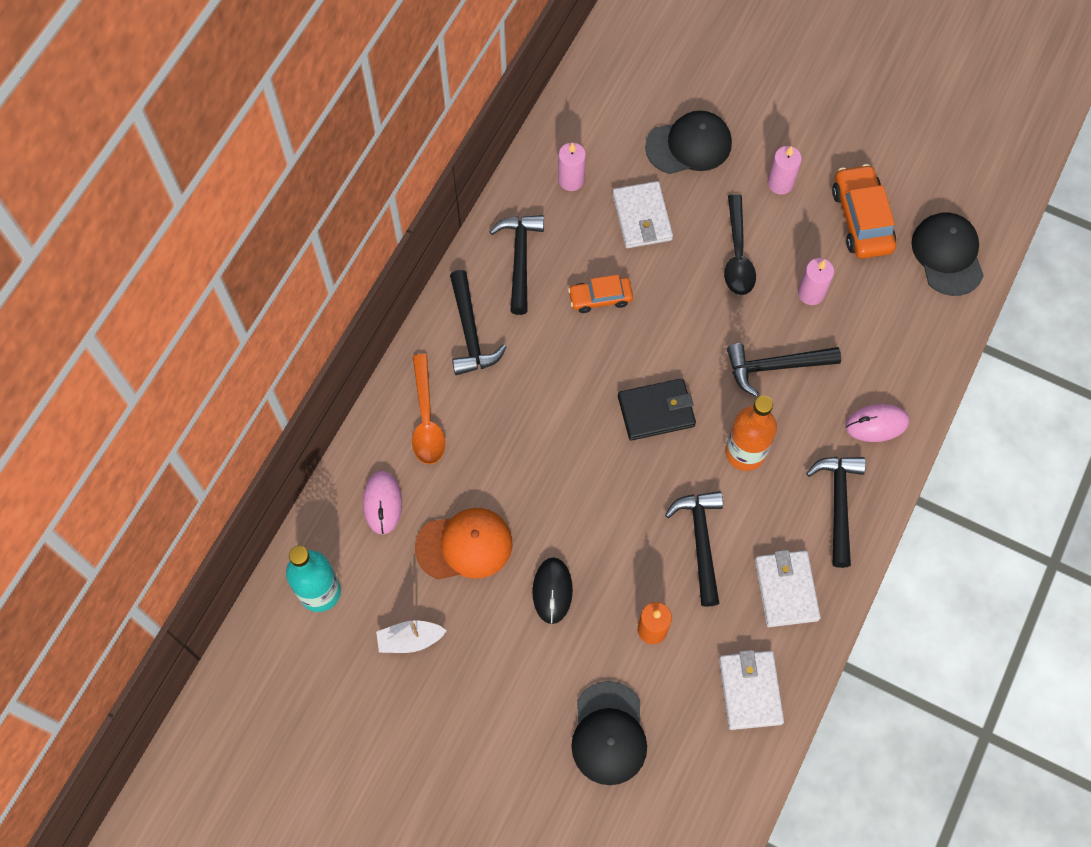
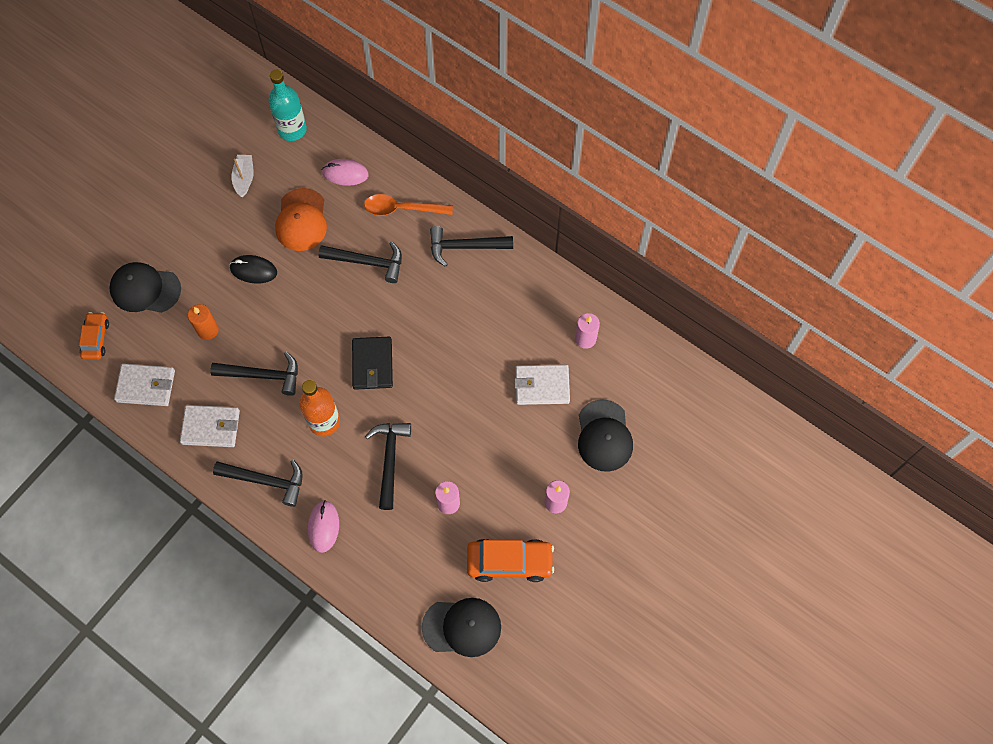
camera: 100 degrees right, 0 degrees up
(520, 259) = (520, 290): black hammer -> black hammer (367, 262)
(600, 298) = (475, 342): orange car -> orange car (96, 339)
(737, 255) = (494, 452): black spoon -> none

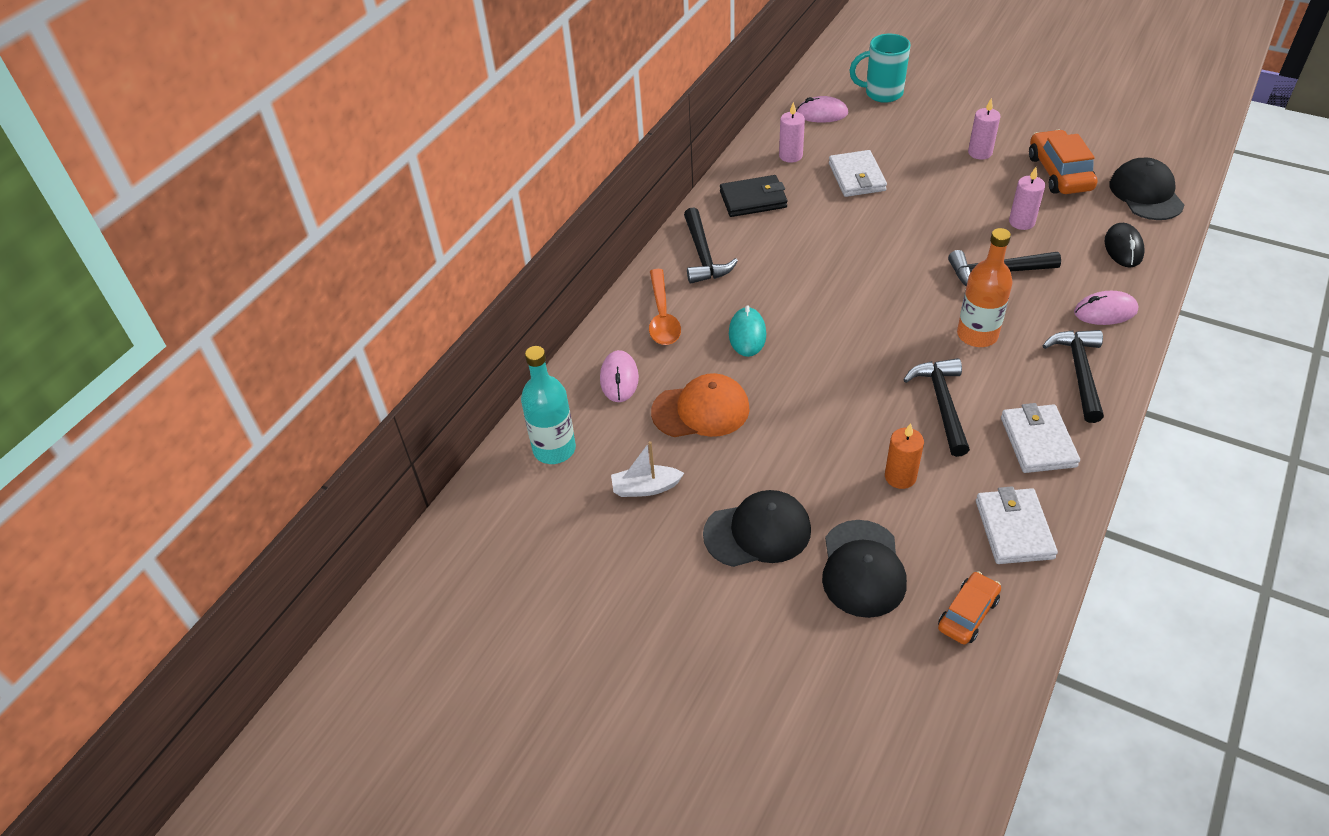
camera: 95 degrees left, 20 degrees down
(96, 339) = (967, 613): orange car -> orange car turned 135 degrees clockwise
(253, 270) = (792, 446): black mouse -> black mouse (1123, 248)
(367, 262) = (747, 334): black hammer -> turquoise mouse
(372, 364) = (884, 306): black wallet -> black wallet (753, 199)
(604, 436) = (894, 132): black cap -> black cap (758, 532)
(647, 380) = (822, 114): none -> pink mouse
(671, 443) = (882, 93): none -> turquoise mug

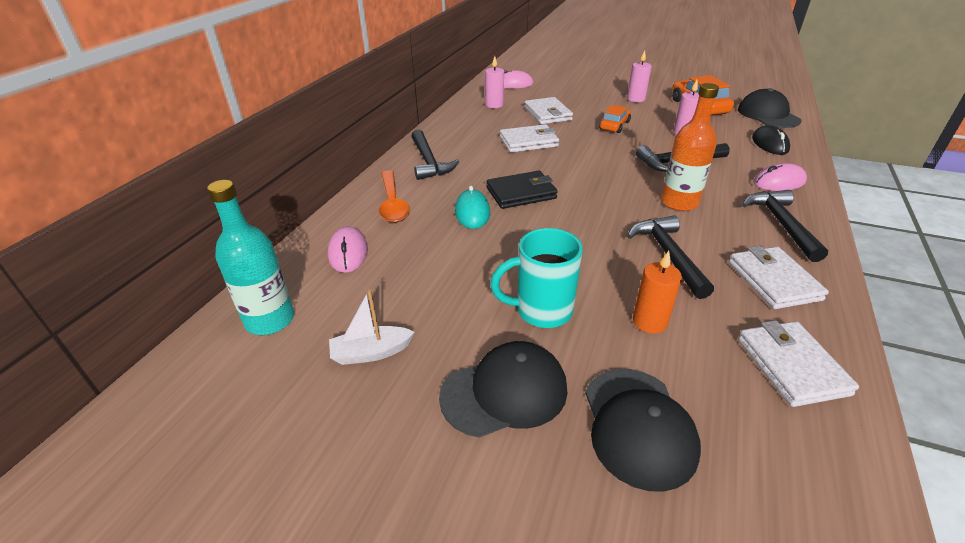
camera: 10 degrees left, 10 degrees down
(701, 410) = (431, 274): orange cap -> none
(753, 199) = (468, 128): black wallet -> black wallet (521, 193)
(824, 228) = (528, 142): none -> white wallet
(882, 93) = (555, 74): turquoise mug -> turquoise mug (541, 311)
(967, 613) = (785, 474): orange car -> orange car (614, 125)

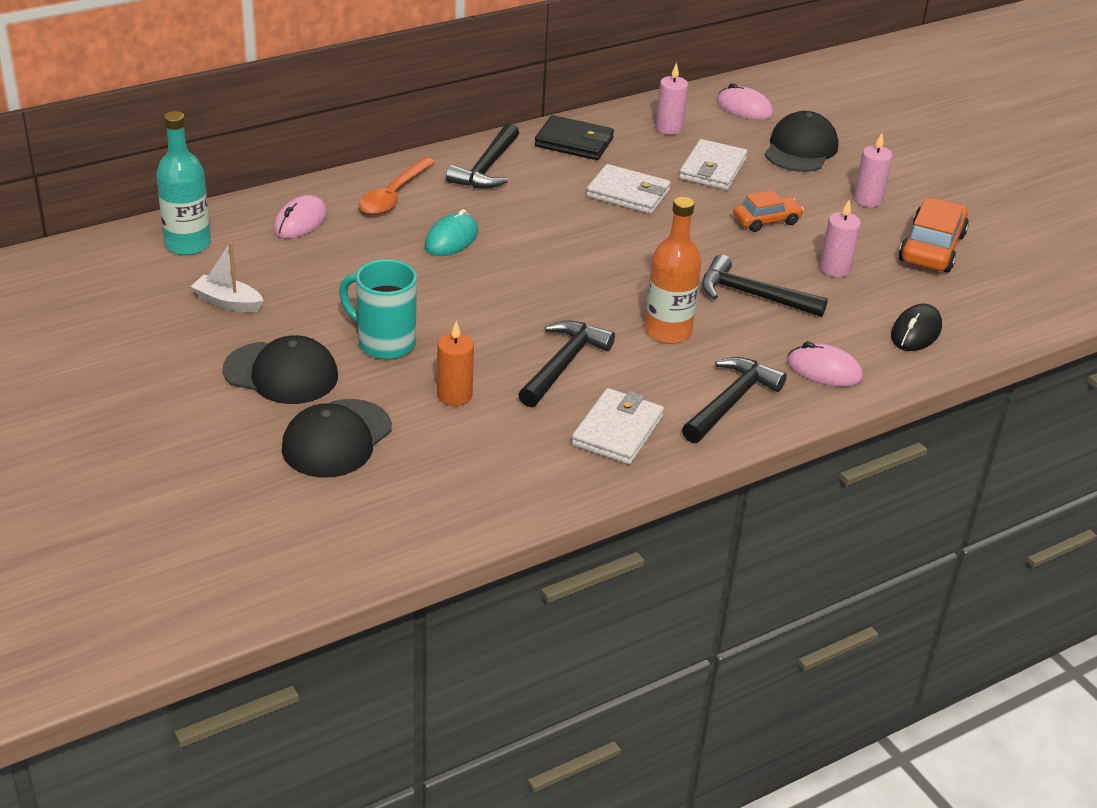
camera: 35 degrees right, 0 degrees up
(521, 193) = (526, 244): black wallet -> black wallet (574, 142)
(768, 115) = (1005, 301): black cap -> black cap (800, 149)
(791, 366) = (508, 478): white wallet -> none

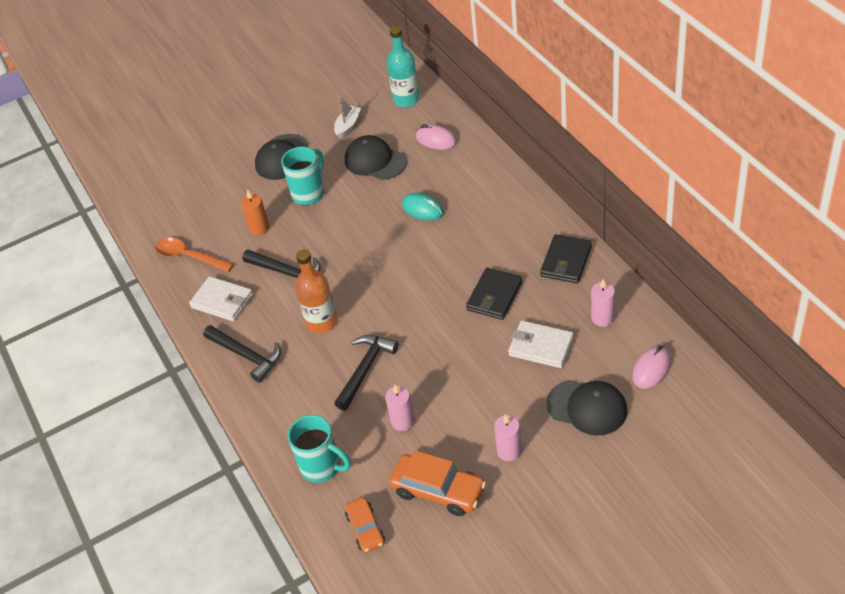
camera: 100 degrees right, 10 degrees up
(336, 439) = (224, 186): black cap -> black cap (375, 161)
(393, 196) = (473, 176): orange spoon -> orange spoon (188, 256)
(487, 168) = (518, 217): black hammer -> none
(628, 194) = (494, 296): white wallet -> black wallet
(766, 221) = (467, 380): orange car -> orange car (365, 529)
(824, 370) = (277, 407): pink mouse -> none
(915, 332) = (322, 467): black mouse -> turquoise mug

